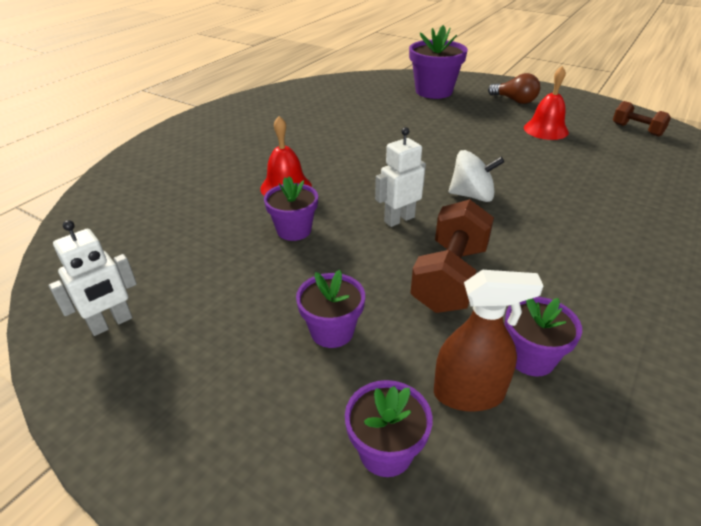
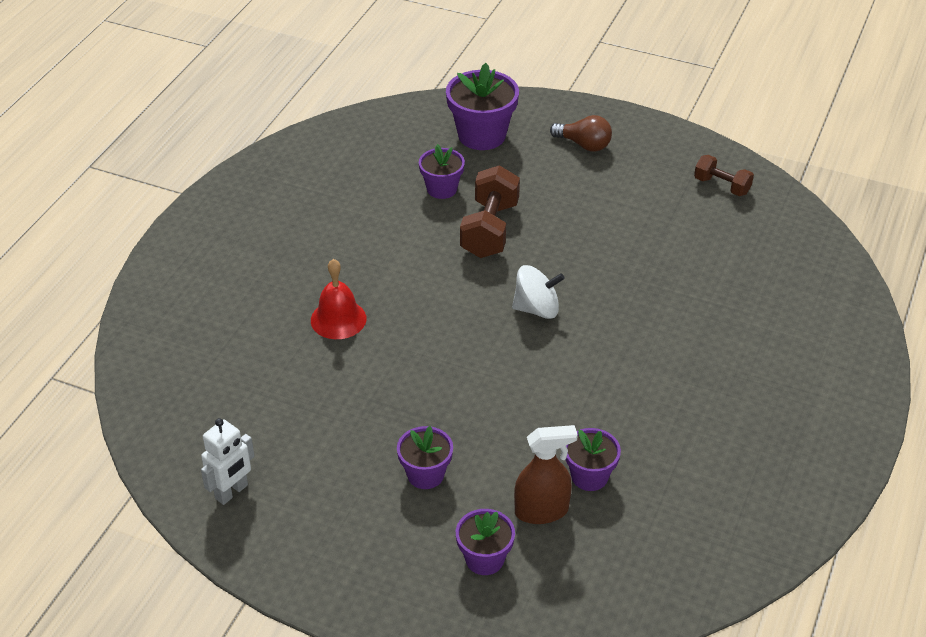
camera: 10 degrees left, 5 degrees up
(294, 230) = (363, 374): purple flower pot -> purple flower pot (442, 189)
(399, 219) = (465, 349): white robot -> none
(450, 277) = (520, 410): brown dumbbell -> brown dumbbell (489, 230)
(546, 130) = (618, 196): red bell -> none

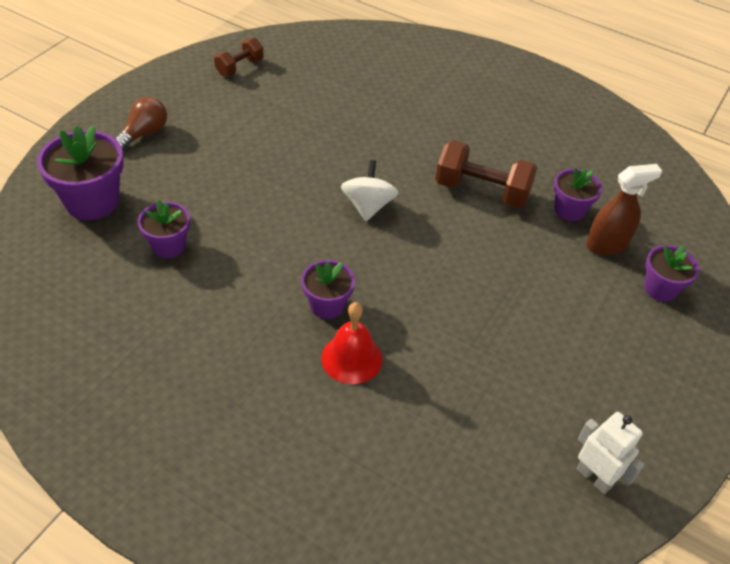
camera: 85 degrees left, 5 degrees up
(425, 474) = (568, 314): purple flower pot -> purple flower pot (327, 305)
(489, 230) = (247, 219): brown dumbbell -> brown dumbbell (482, 191)
(541, 511) = (607, 244): brown spray bottle -> brown spray bottle turned 75 degrees clockwise

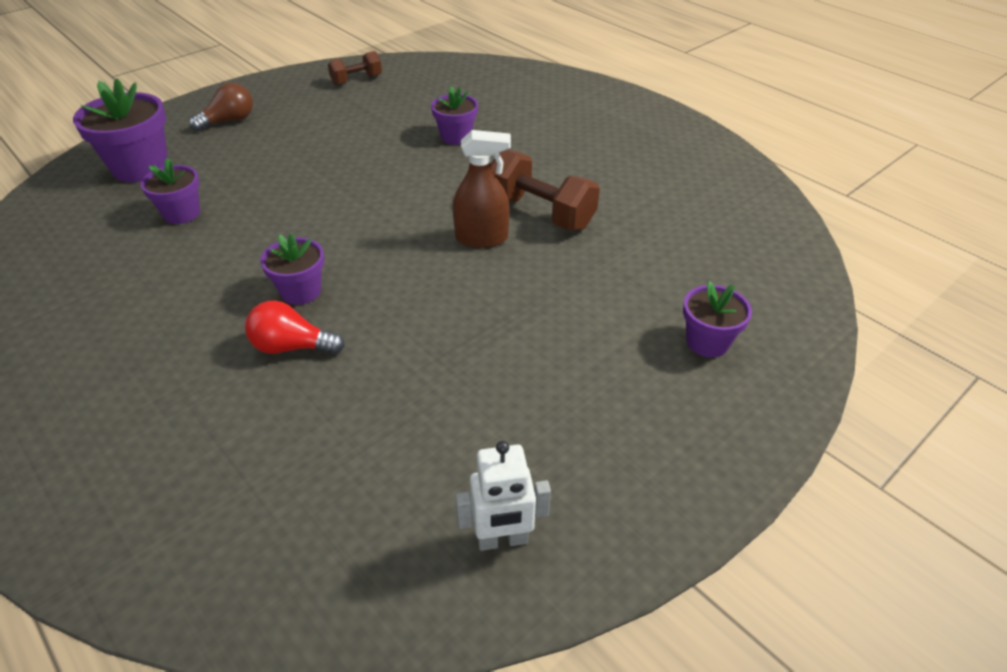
camera: 20 degrees right, 5 degrees down
(351, 358) = (292, 347): red bell -> red light bulb
(368, 206) = (406, 209): white spinning top -> none
(569, 210) = (634, 244): purple flower pot -> purple flower pot (456, 137)
(594, 477) = (502, 540): white robot -> white robot turned 105 degrees clockwise
(607, 244) = (662, 285): brown spray bottle -> brown spray bottle (482, 238)

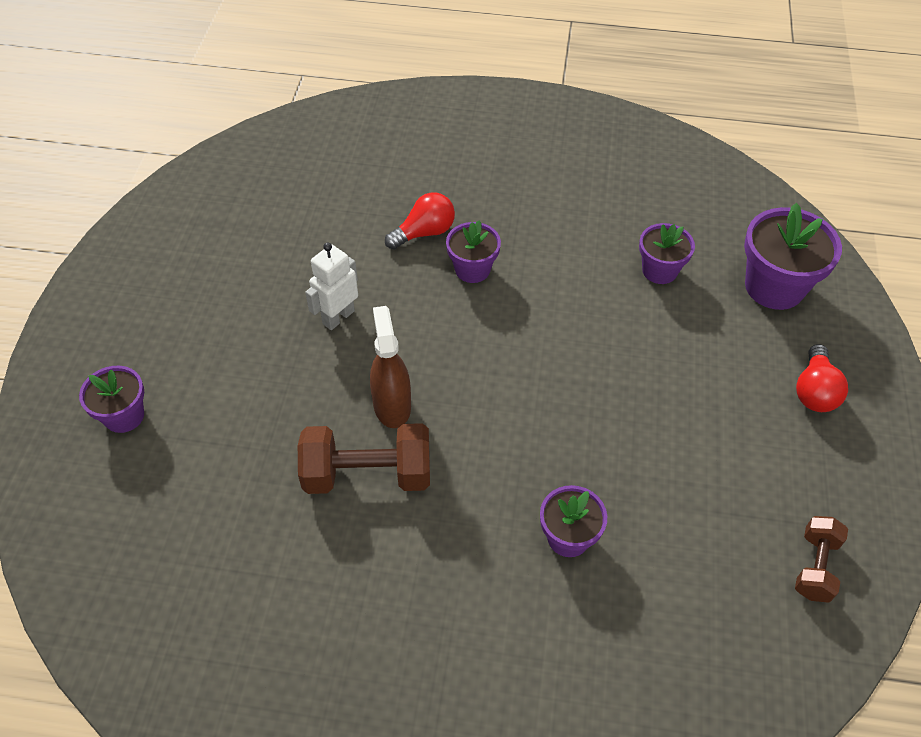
camera: 140 degrees right, 10 degrees up
(229, 121) = (814, 391): brown light bulb -> red light bulb
(482, 238) = (392, 405): brown spray bottle -> brown spray bottle turned 120 degrees clockwise
(502, 540) = (188, 213): white robot -> white robot (338, 317)

